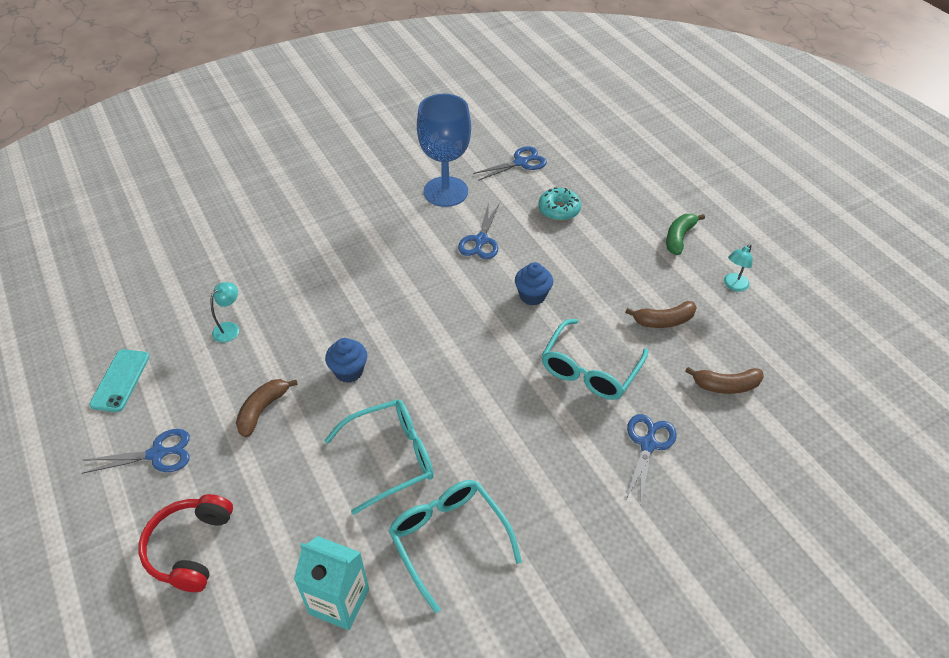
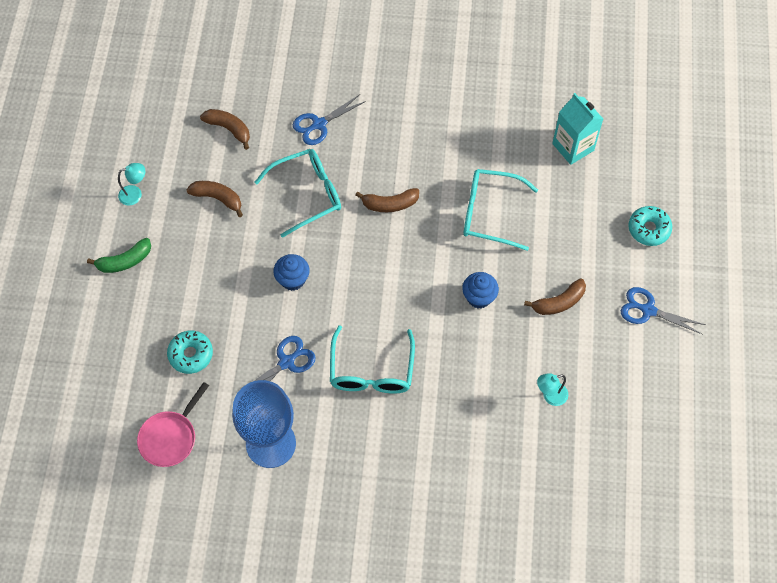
camera: 145 degrees left, 15 degrees up
(120, 380) = (656, 395): turquoise phone -> none
(190, 548) = (649, 229): red headphones -> turquoise donut
(448, 539) = (487, 143): turquoise glasses -> turquoise glasses (371, 370)
(502, 406) = (390, 204): none -> brown banana
(520, 162) = (170, 437): blue scissors -> pink pan

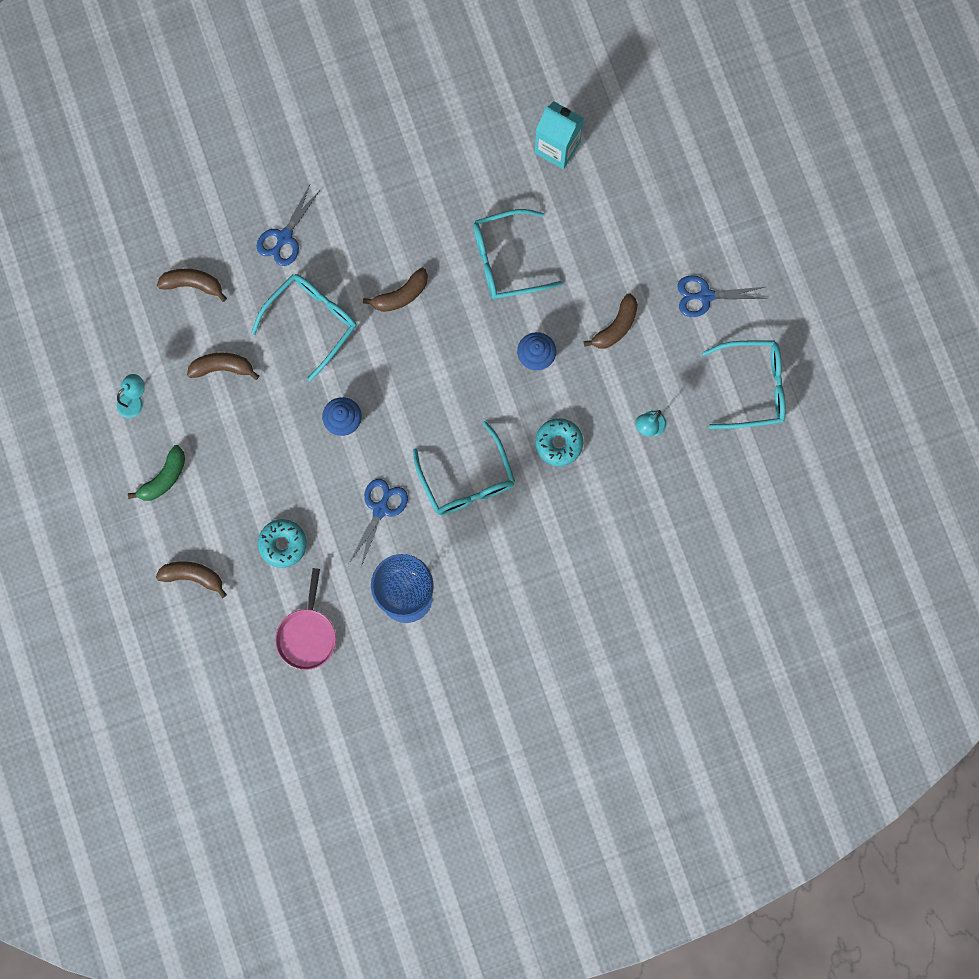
camera: 25 degrees left, 15 degrees up
(104, 347) = (193, 576): none -> brown banana
(649, 229) = (671, 207): turquoise donut -> turquoise donut (558, 443)
(658, 402) = (753, 387): none -> turquoise glasses

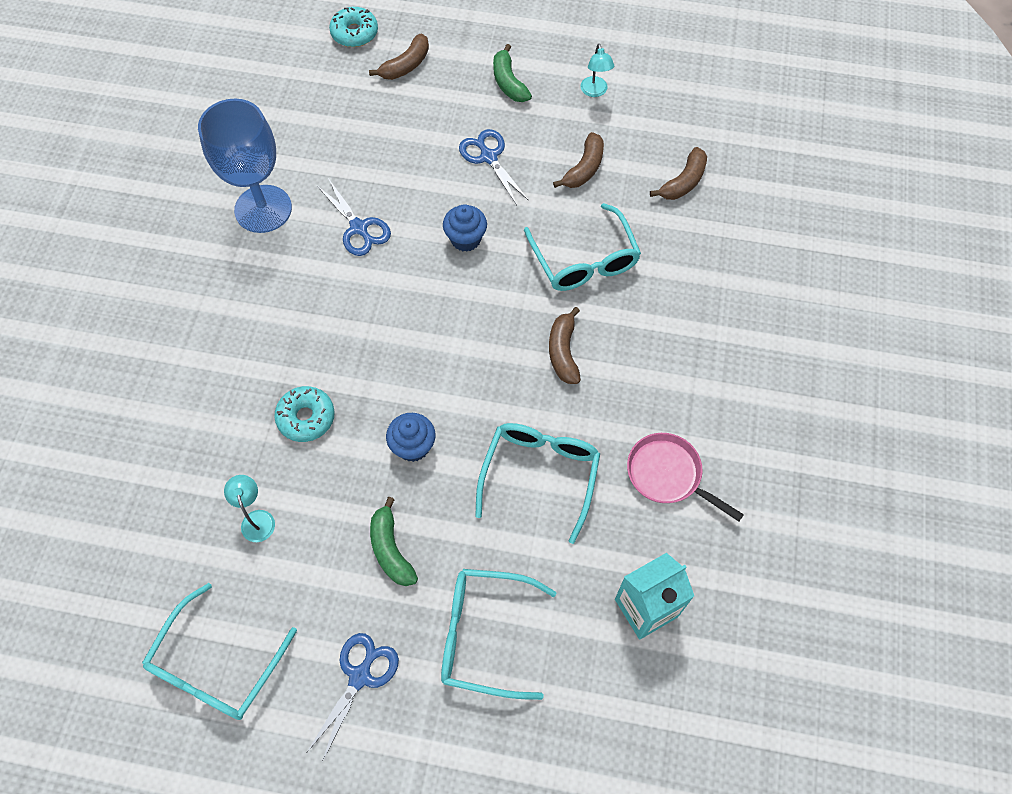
camera: 120 degrees right, 15 degrees down
(283, 544) = (384, 139): turquoise donut -> turquoise donut (354, 33)
(284, 237) = (689, 278): blue scissors -> blue scissors (489, 157)
(307, 635) = (291, 120): pink pan -> pink pan (668, 475)
(467, 480) = (332, 314): turquoise glasses -> turquoise glasses (484, 635)
(616, 327) = (391, 549): brown banana -> green banana

